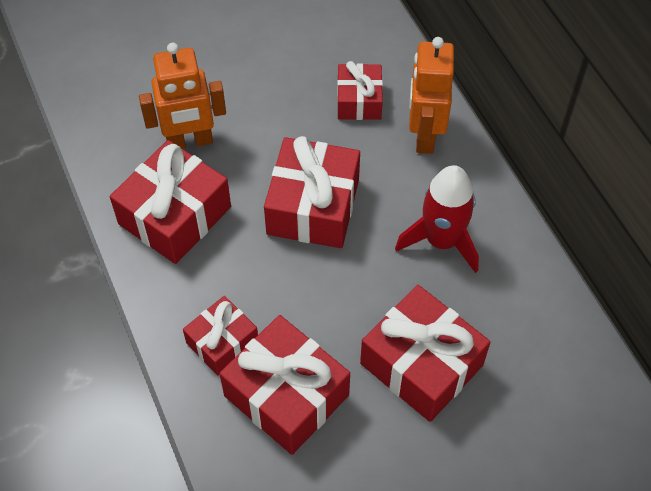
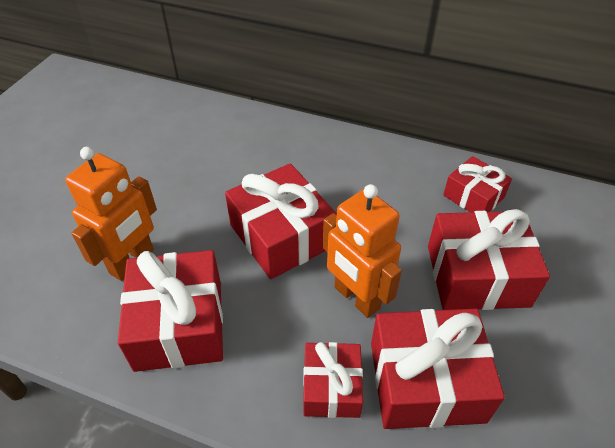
camera: 45 degrees left, 10 degrees down
(359, 101) = (234, 152): red gift -> red gift (473, 196)
(424, 135) = (301, 144): orange robot -> orange robot (356, 298)
(441, 241) = (389, 193): red rocket -> none

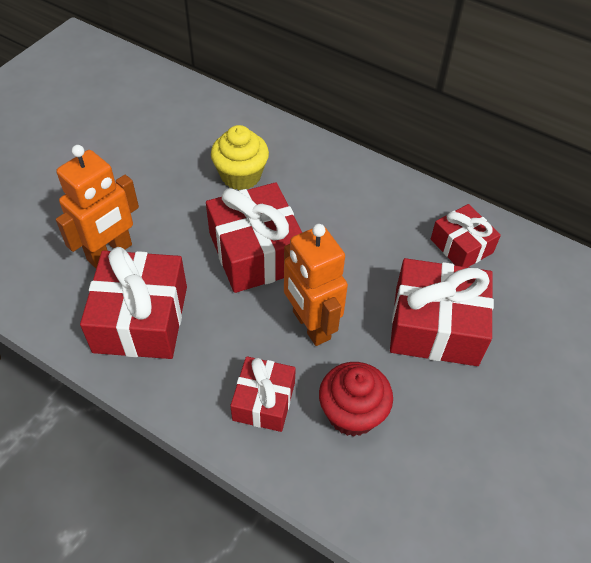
camera: 10 degrees right, 5 degrees up
(247, 167) = (241, 176): none -> yellow cupcake
(426, 381) = (352, 413): red gift -> red cupcake

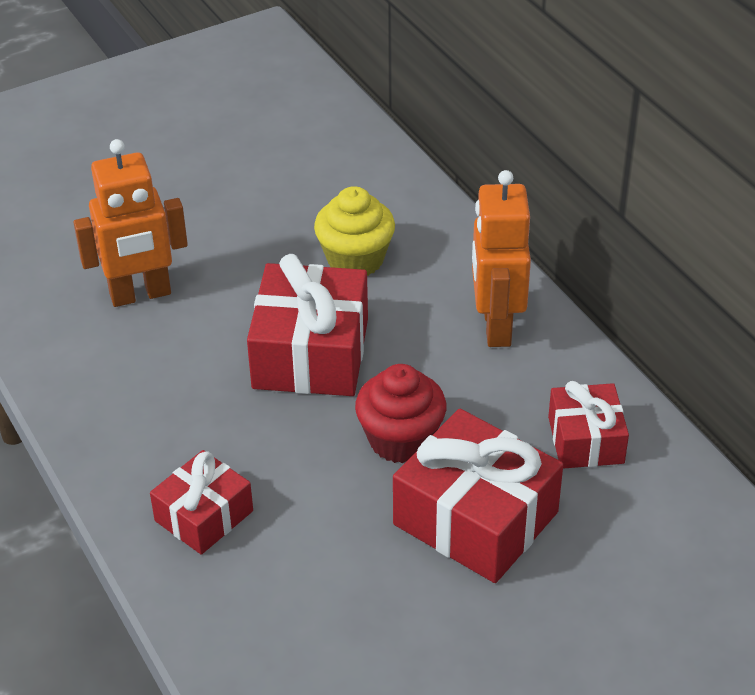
camera: 30 degrees right, 10 degrees down
(141, 319) = (127, 377): red gift -> none
(310, 325) = (317, 458): orange robot -> orange robot (496, 326)
(352, 413) = (297, 570): red cupcake -> red cupcake (400, 440)

